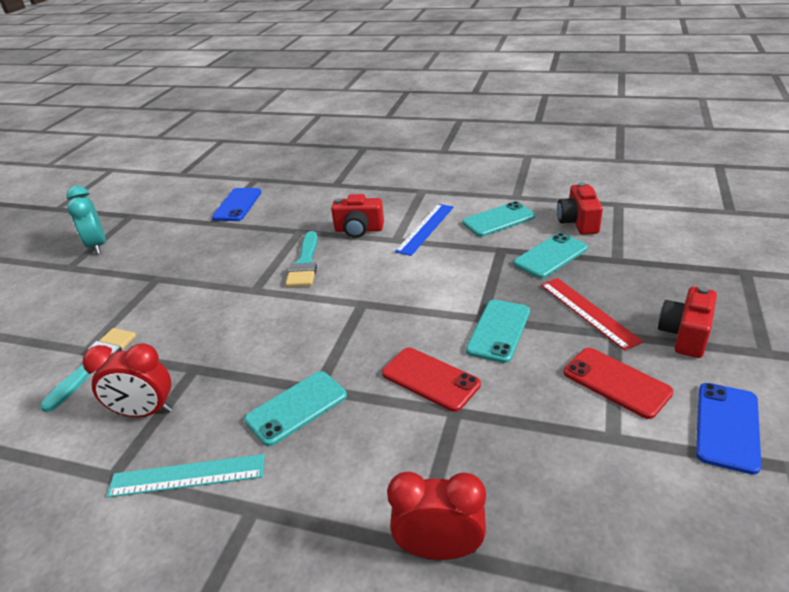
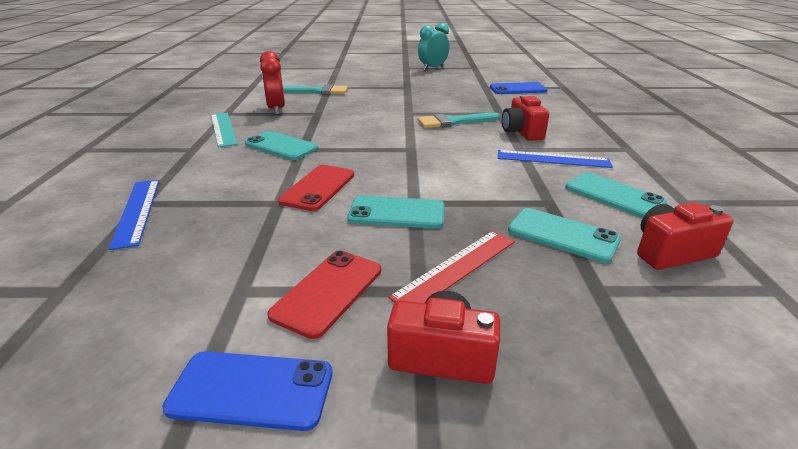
camera: 70 degrees right, 5 degrees down
(439, 549) = (137, 211): red clock -> blue ruler

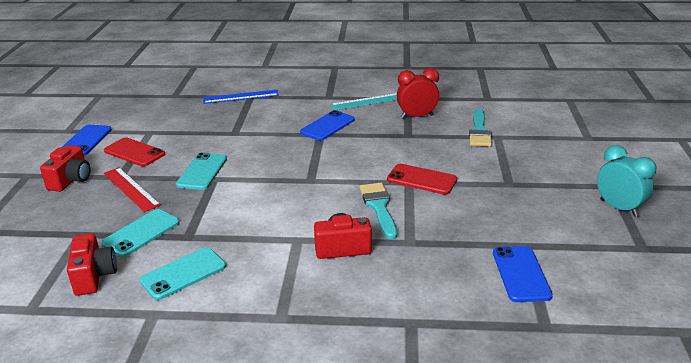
camera: 95 degrees right, 0 degrees up
(281, 146) = (327, 126): turquoise phone -> blue phone
(318, 188) = (250, 144): red phone -> red phone (421, 179)
(553, 159) = (267, 255): blue ruler -> none

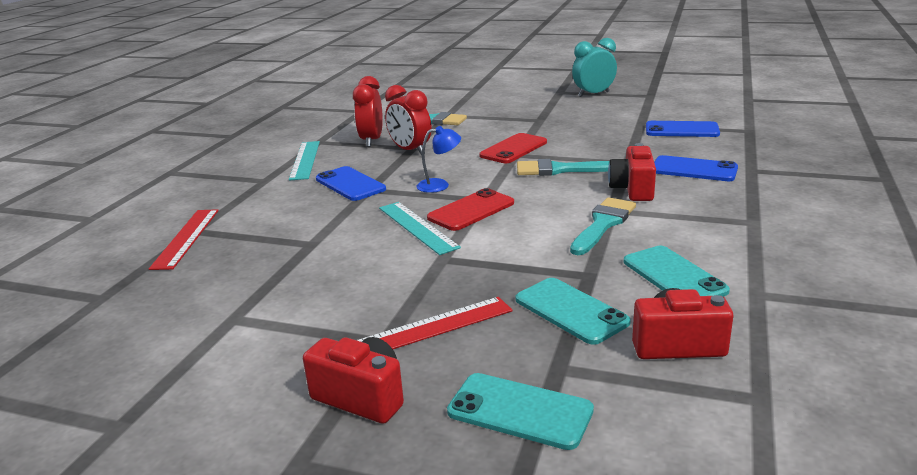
camera: 75 degrees left, 5 degrees down
(86, 141) = (198, 393): blue phone -> blue phone (694, 169)
(134, 152) = (303, 330): red phone -> red phone (471, 210)
(202, 172) = (416, 267): turquoise phone -> turquoise phone (520, 411)
(241, 97) = (186, 238): blue ruler -> red ruler
(259, 162) = (417, 227): none -> turquoise ruler
(270, 237) = (603, 224): none -> turquoise brush
(333, 159) = (439, 185): none -> blue lamp
(400, 135) = (410, 151): none -> red clock

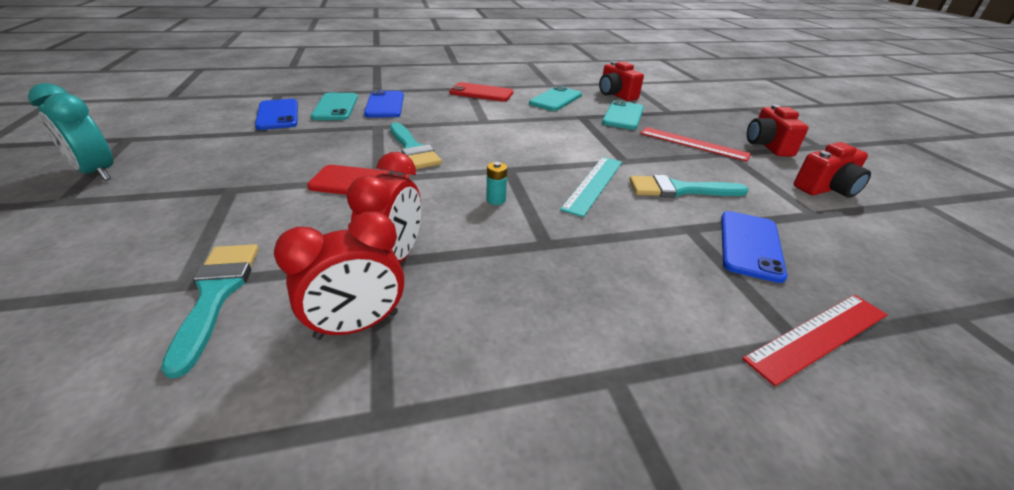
camera: 125 degrees left, 10 degrees up
(305, 160) = (494, 373): turquoise ruler -> none
(350, 184) = (545, 265): blue phone -> blue phone (750, 245)
(439, 185) = (496, 200): blue lamp -> turquoise battery
(471, 210) = (537, 169): red phone -> red phone (481, 93)
(520, 411) = (707, 114): turquoise phone -> turquoise phone (335, 107)
(603, 224) = (510, 121): turquoise brush -> turquoise brush (679, 190)
(633, 189) = (440, 119): red camera -> red camera (826, 189)

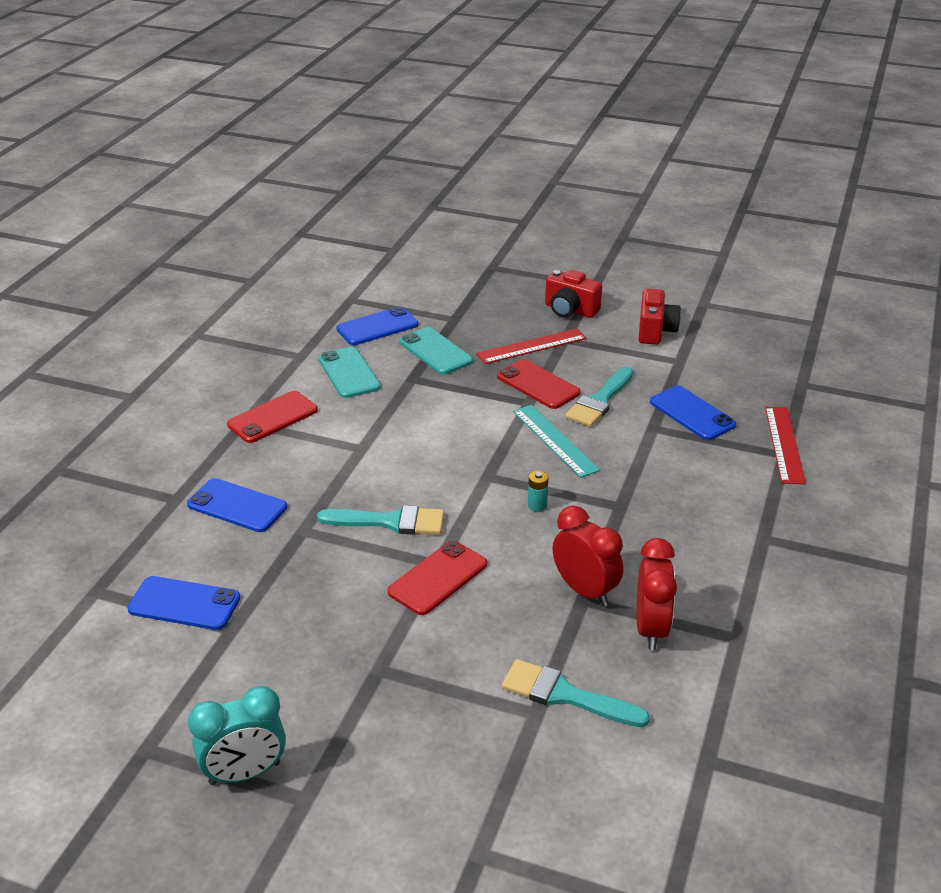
camera: 55 degrees left, 0 degrees up
(335, 107) = (204, 548): turquoise phone -> none
(616, 95) = (377, 327): red camera -> blue phone
(652, 158) = (538, 385): none -> red phone

